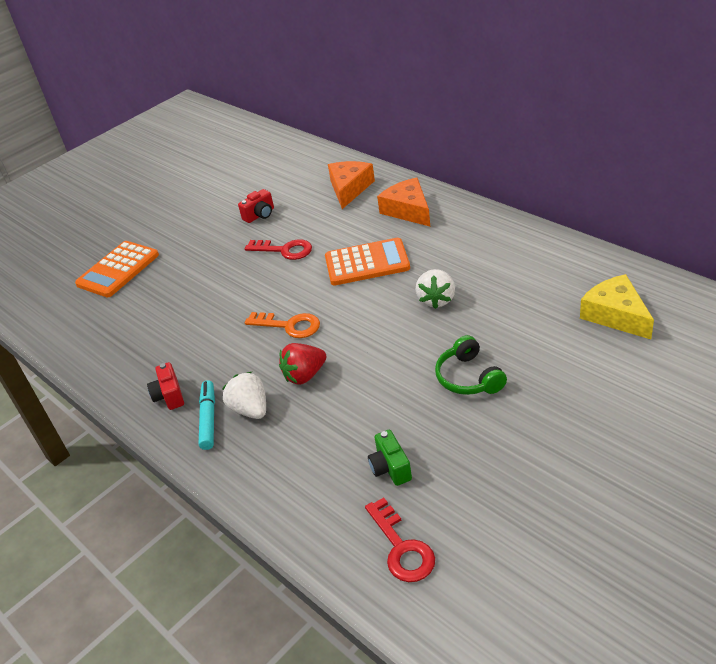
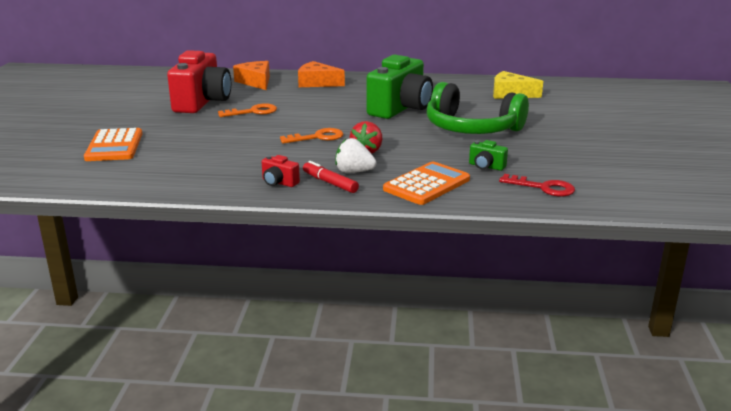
camera: 45 degrees left, 15 degrees down
(208, 419) = (330, 183): turquoise marker -> red marker
(260, 215) = (202, 102): red camera -> red camera, size x2.42
(284, 250) = (253, 112): red key -> orange key
(367, 263) = (327, 105): orange calculator -> orange calculator (426, 184)
(436, 300) = (400, 109): white strawberry -> green camera
(468, 377) = (471, 128): green headphones -> green headphones, size x1.99

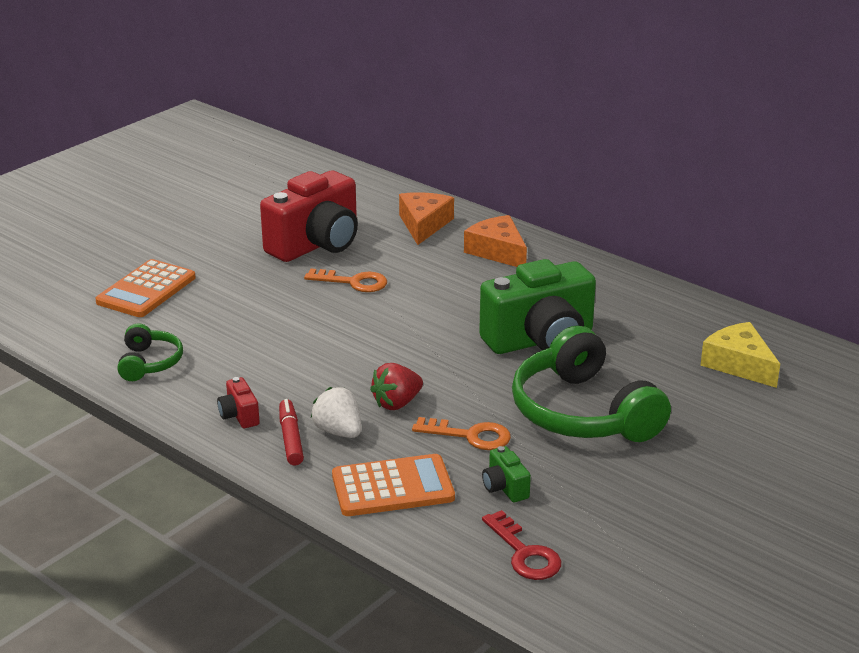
camera: 35 degrees right, 5 degrees up
(174, 177) = (149, 363): none -> green headphones
(317, 137) = (371, 356): orange key -> orange key (470, 436)

